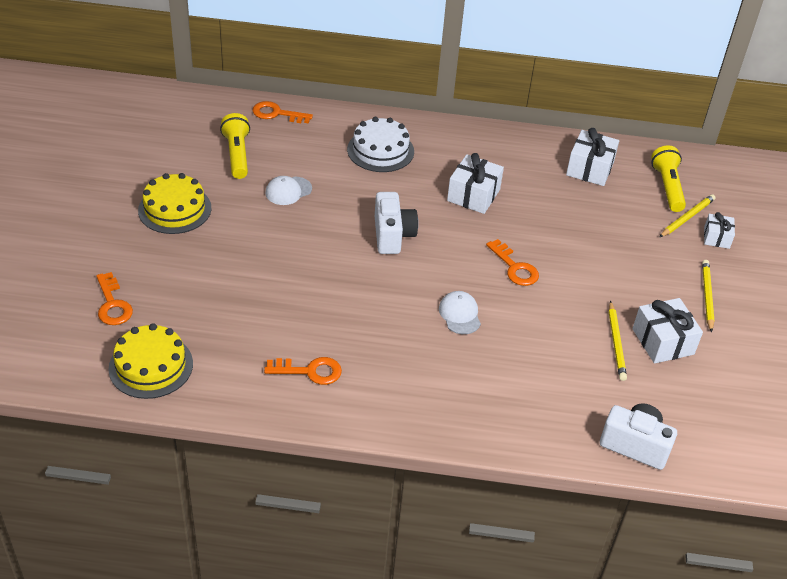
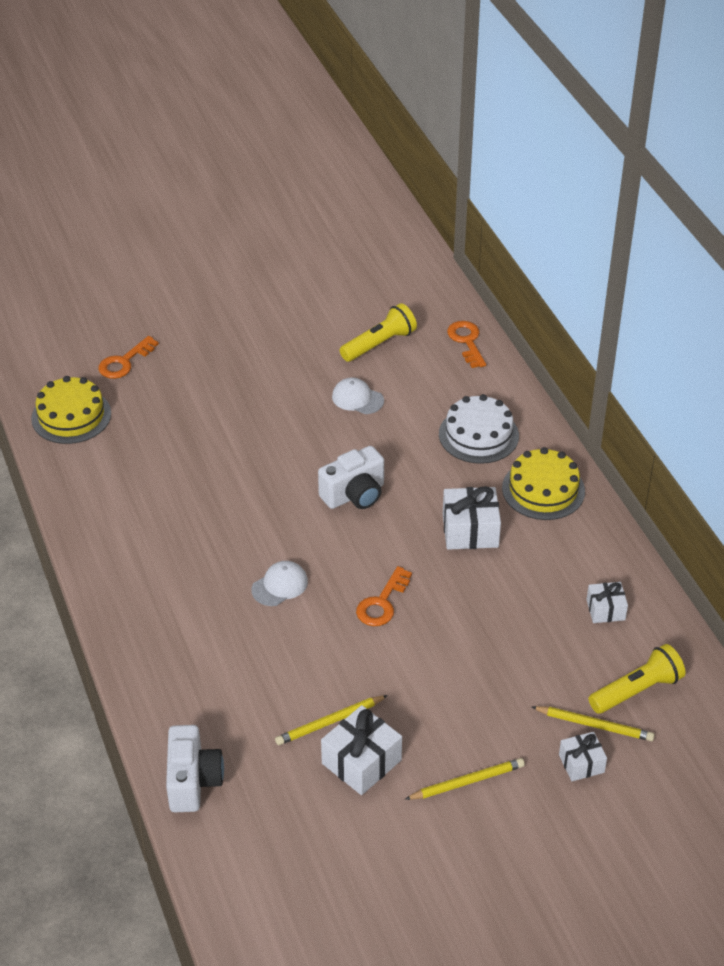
camera: 65 degrees right, 0 degrees up
(174, 209) = (270, 341): yellow cake -> yellow cake (543, 489)
(310, 371) = (131, 512): orange key -> none
(589, 169) = (605, 610): white gift -> white gift, size x0.61

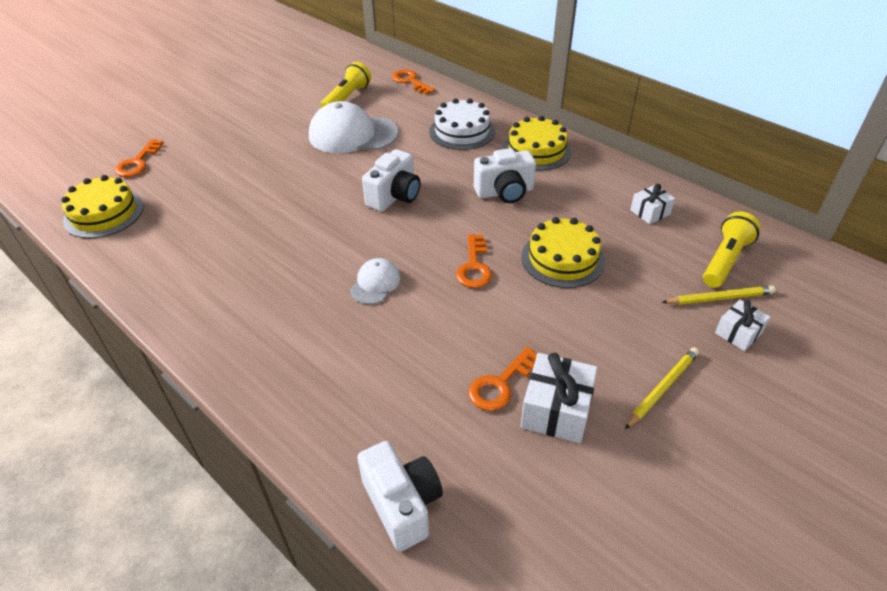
camera: 25 degrees left, 0 degrees up
(330, 722) = (500, 384): yellow pencil -> orange key
(357, 399) = (353, 134): white cap -> white cap, size x1.97
(470, 530) = (504, 192): white gift -> white camera
(473, 627) = (562, 258): none -> yellow cake

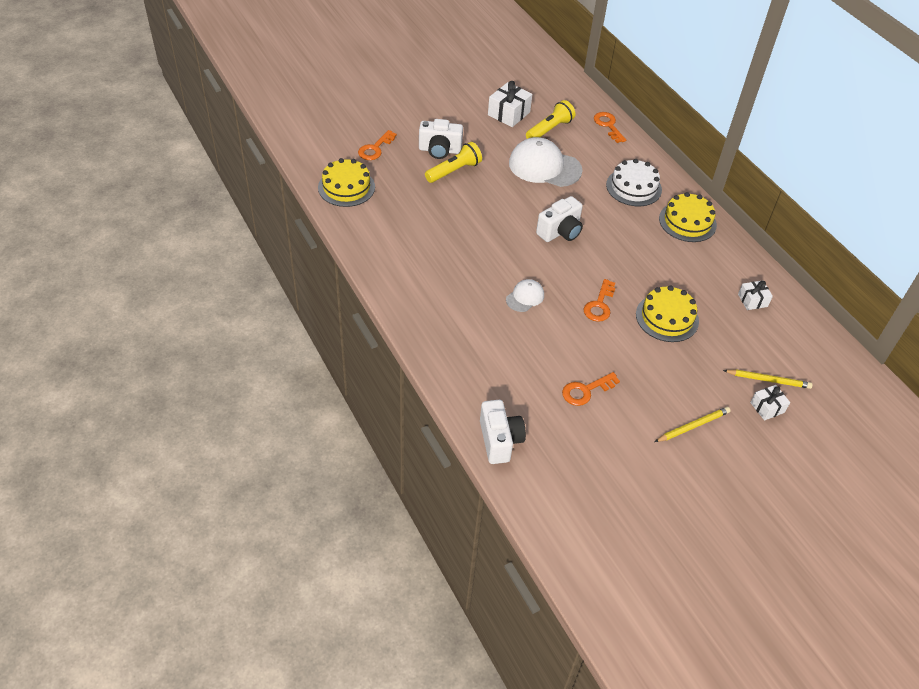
camera: 15 degrees right, 5 degrees up
(504, 192) = (646, 252): white camera -> white camera (439, 150)
(556, 410) = (615, 417): white gift -> white gift (509, 114)
(725, 260) = (789, 354): yellow flashlight -> yellow flashlight (454, 171)

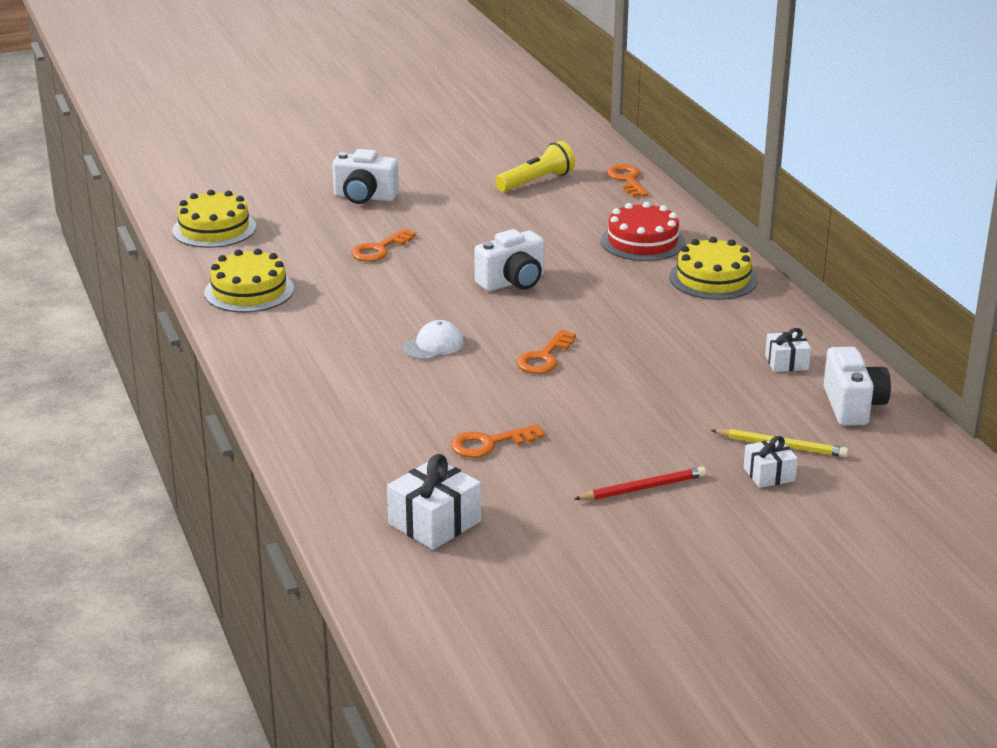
camera: 10 degrees right, 20 degrees down
(375, 148) = (271, 193): orange key -> orange key (379, 249)
(454, 171) = (377, 218): yellow flashlight -> none
(499, 440) = (337, 488): white camera -> white camera (852, 406)
(509, 114) = (481, 164): white gift -> white gift (434, 522)
(544, 166) = (514, 217): white cap -> none
(633, 187) = (642, 242): white cake -> red cake
(667, 317) = (644, 374): yellow cake -> yellow cake (249, 291)
(693, 426) = (642, 488): yellow pencil -> red pencil

